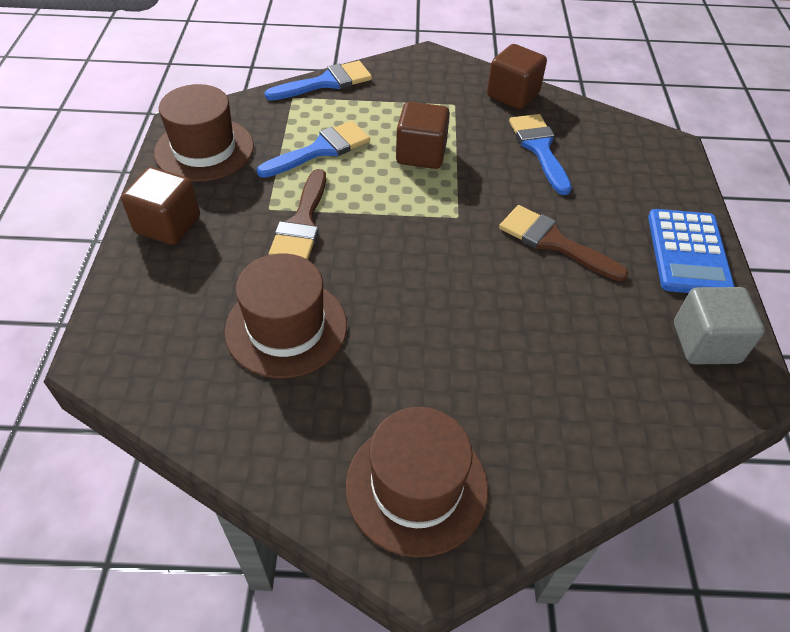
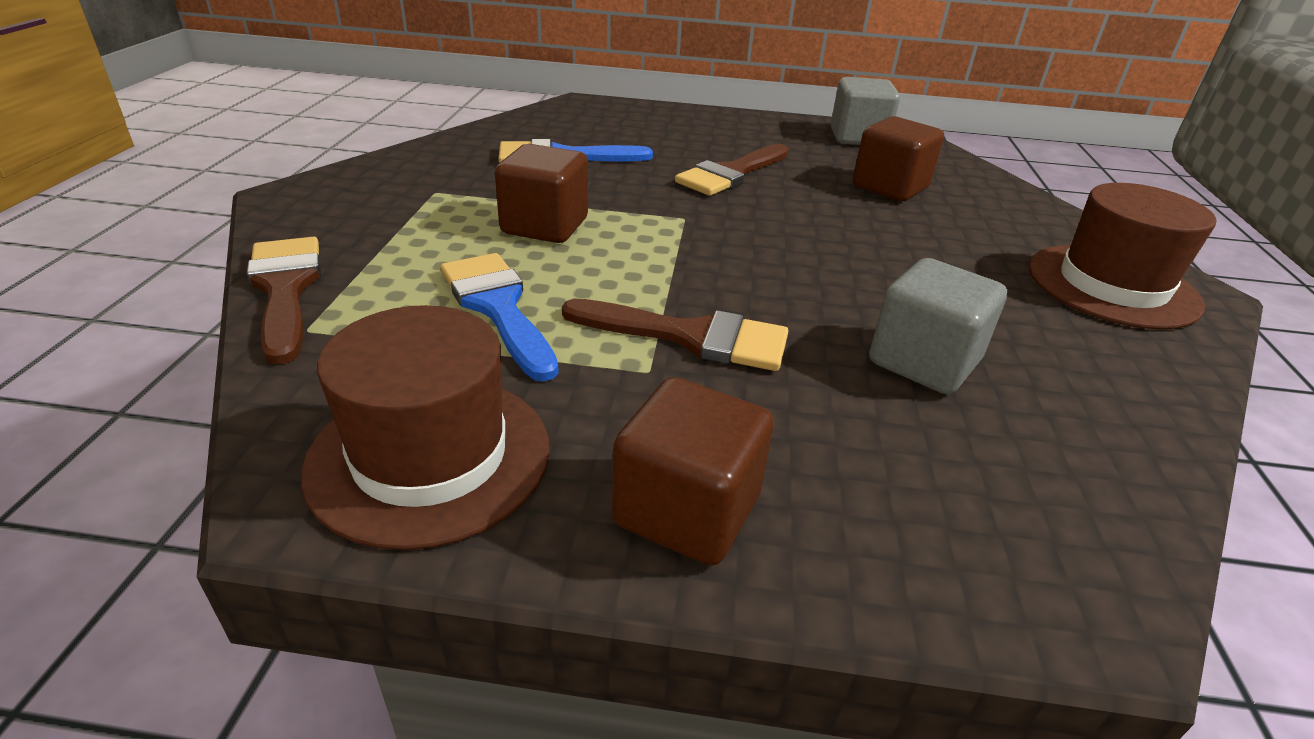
camera: 85 degrees left, 15 degrees down
(286, 328) = (923, 362): brown hat -> grey cube
(325, 82) = (285, 289): blue brush -> brown brush
(513, 95) = (439, 155): brown cube -> brown cube (890, 187)
(688, 253) = (744, 124): blue calculator -> none

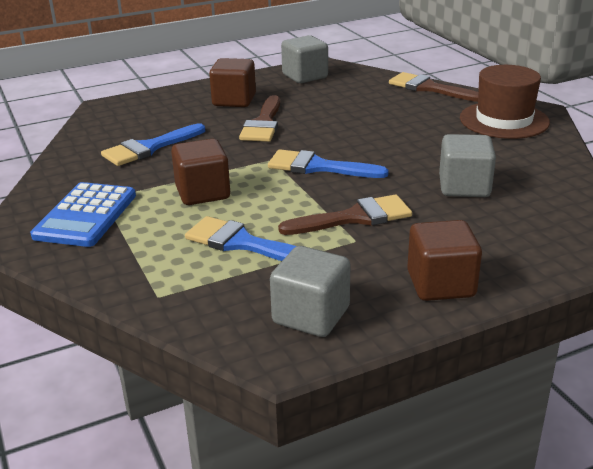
camera: 30 degrees left, 5 degrees down
(285, 289) = (110, 284): brown brush -> brown brush (429, 88)
(388, 203) = (85, 215): none -> blue calculator
(430, 456) = (311, 315): brown hat -> grey cube
(732, 249) = (319, 167): none -> blue brush
(890, 187) = (356, 103): brown cube -> brown cube (234, 100)

